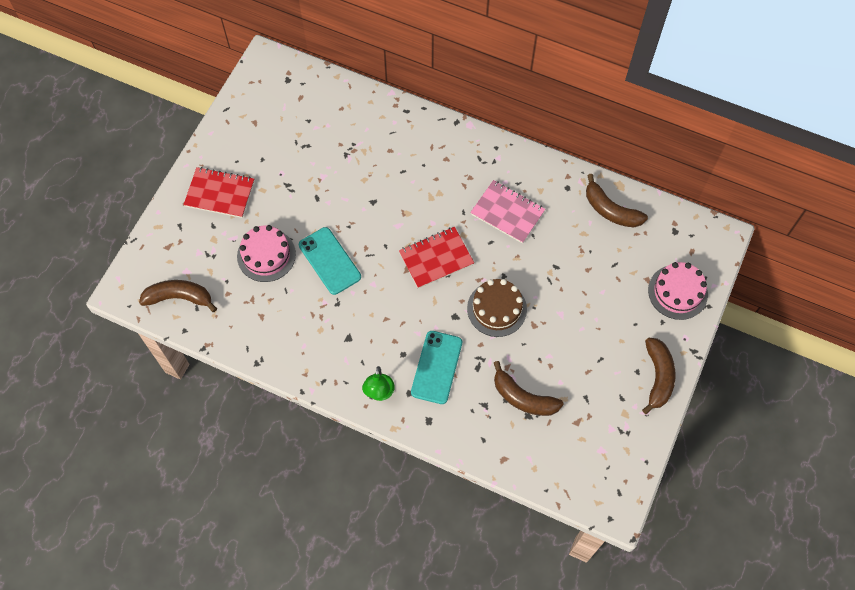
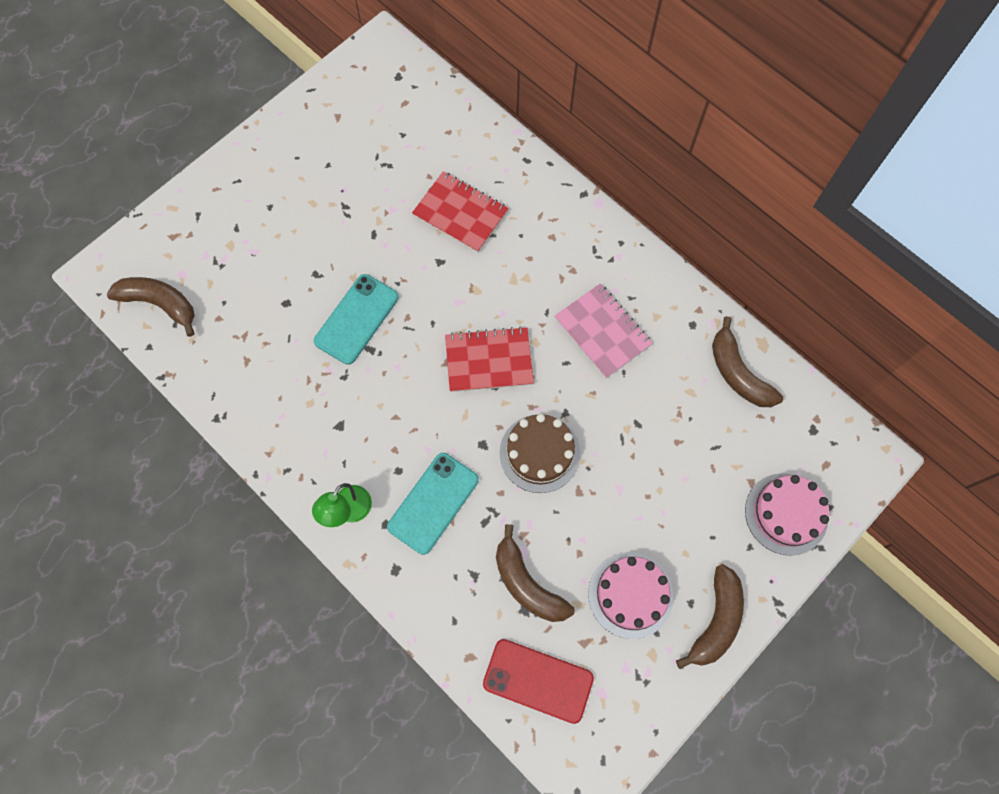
camera: 20 degrees right, 5 degrees up
(220, 193) = (260, 191): red notebook -> red notebook (460, 213)
(266, 255) = (283, 286): pink cake -> pink cake (630, 595)
(329, 261) = (356, 319): turquoise phone -> turquoise phone turned 45 degrees clockwise
(555, 457) = (538, 680): none -> red phone

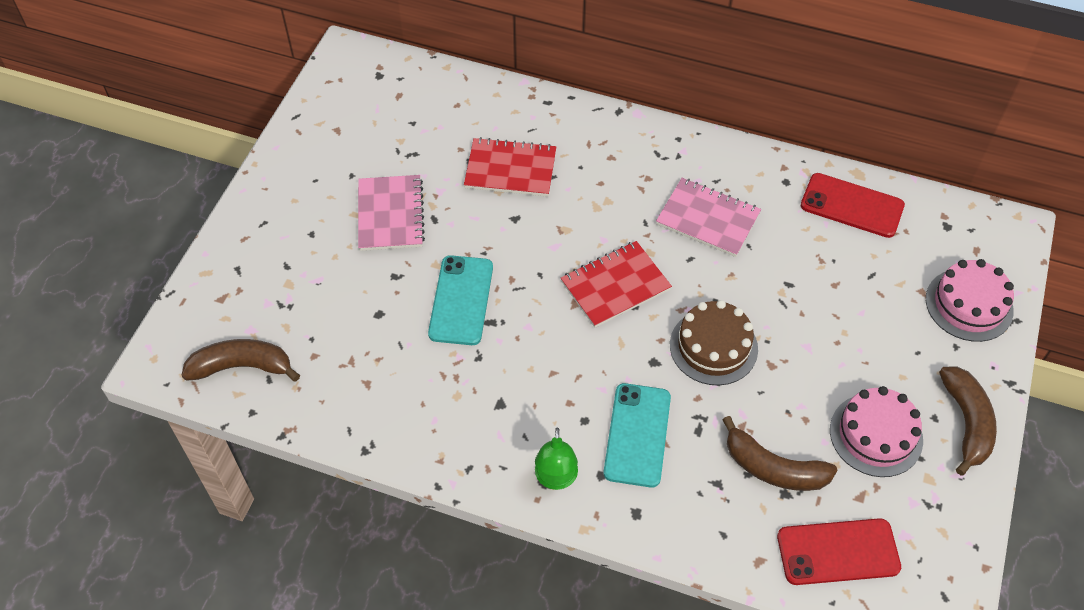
camera: 25 degrees left, 15 degrees down
(340, 215) = (390, 214): none -> pink notebook
(738, 373) = (852, 206): brown banana -> red phone

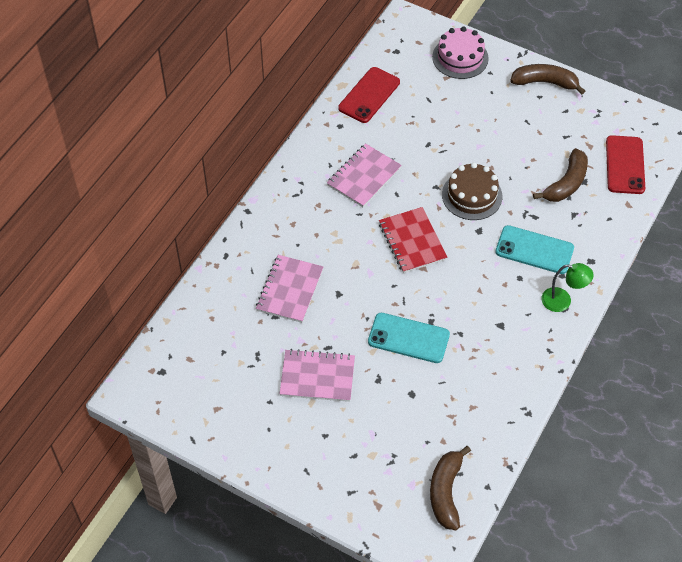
camera: 80 degrees left, 0 degrees up
(510, 169) = (289, 290): red notebook -> pink notebook
(876, 435) = (548, 127): pink cake -> none

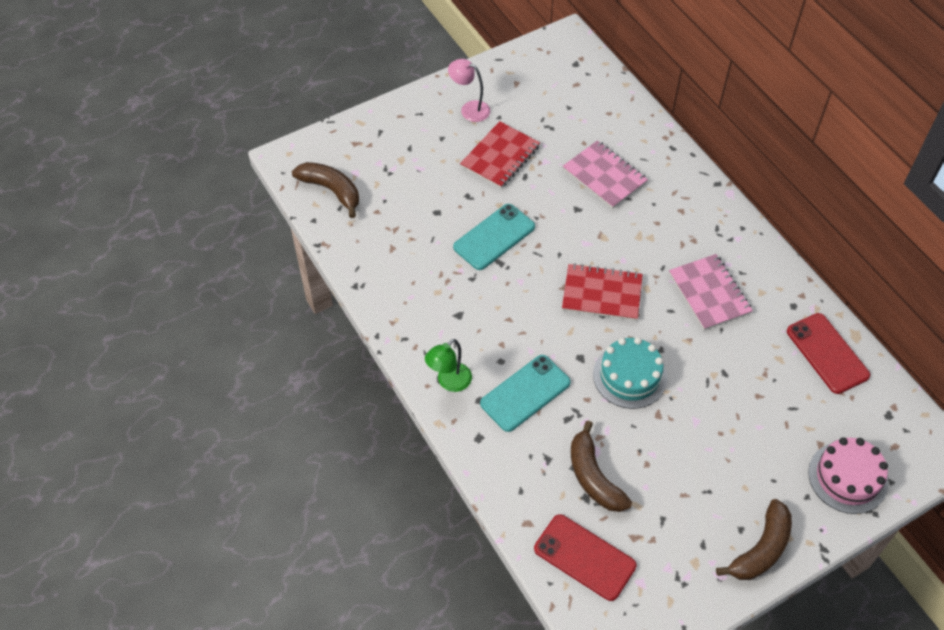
camera: 120 degrees right, 0 degrees up
(274, 431) = (469, 109): none -> pink lamp
(317, 377) = (500, 156): pink notebook -> red notebook
(472, 195) = (630, 376): brown cake -> turquoise cake

